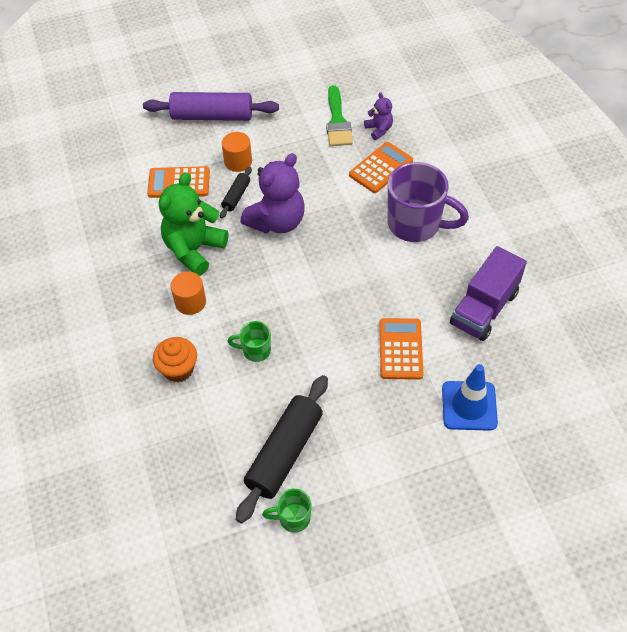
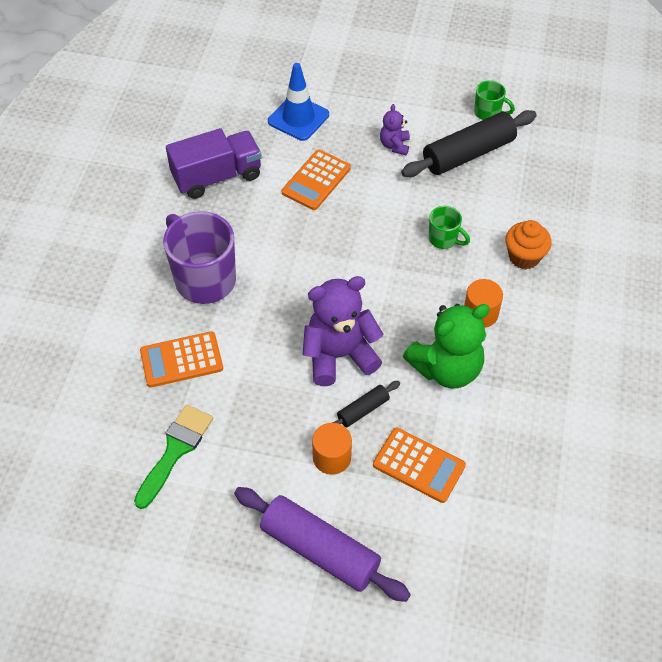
camera: 150 degrees left, 0 degrees up
(379, 129) = (139, 411): purple teddy bear -> purple teddy bear (394, 145)

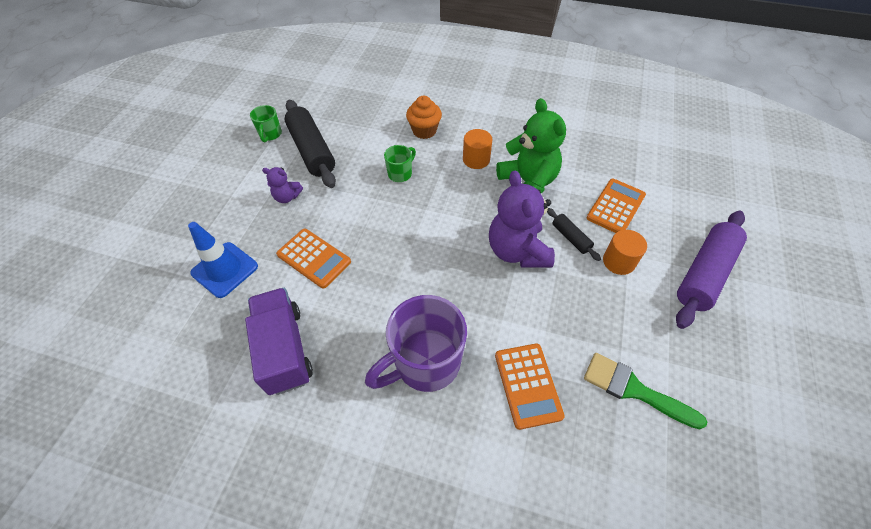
camera: 85 degrees left, 0 degrees up
(488, 113) = (270, 134): green mug -> green mug turned 150 degrees clockwise

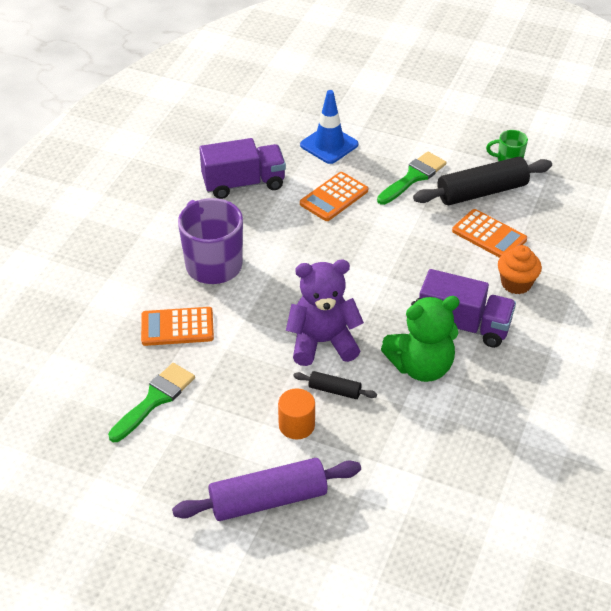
camera: 95 degrees right, 10 degrees down
(287, 197) = (413, 177): purple teddy bear -> green brush
(400, 173) = (442, 259): green mug -> none
(476, 159) = (463, 325): orange cylinder -> purple truck
(570, 238) = (334, 390): black rolling pin -> black rolling pin turned 45 degrees clockwise
(616, 207) = (376, 443): orange calculator -> orange calculator (489, 235)
(704, 274) = (268, 499): purple rolling pin -> purple rolling pin turned 60 degrees counterclockwise

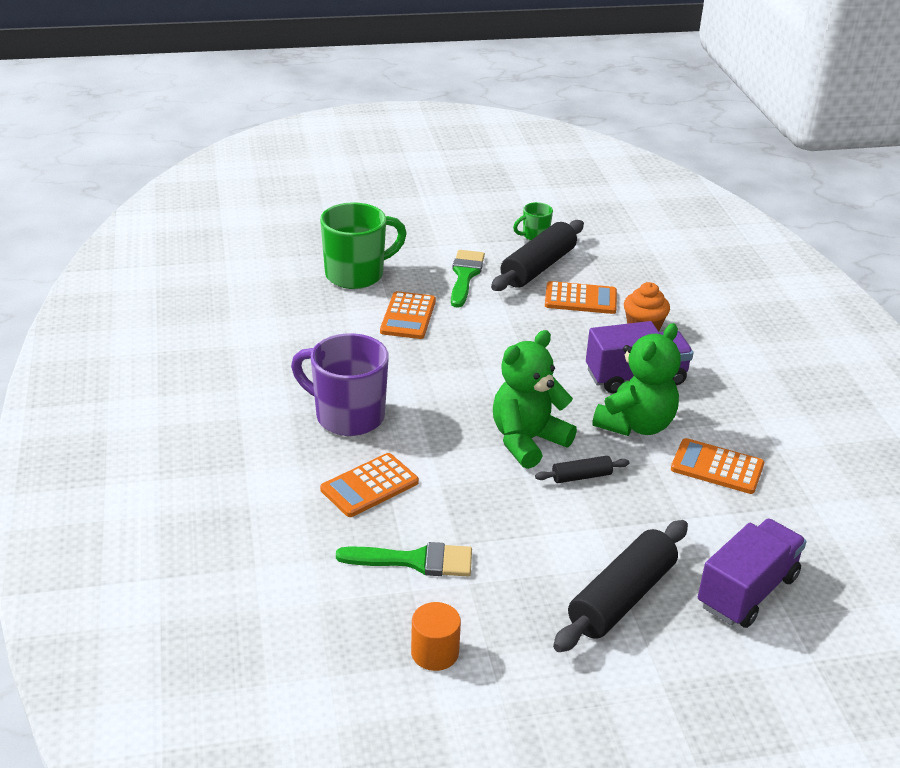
camera: 35 degrees left, 10 degrees down
(155, 399) = (415, 561): green brush -> green brush turned 90 degrees clockwise
(243, 183) = (305, 335): purple truck -> purple truck (747, 591)
(268, 499) = (621, 598): purple rolling pin -> black rolling pin
(296, 425) = (578, 521): orange cylinder -> orange cylinder (435, 652)
(322, 342) = (527, 441): purple teddy bear -> green teddy bear
(329, 145) = (357, 275): blue traffic cone -> green mug
(450, 433) = (717, 467): none -> orange calculator

